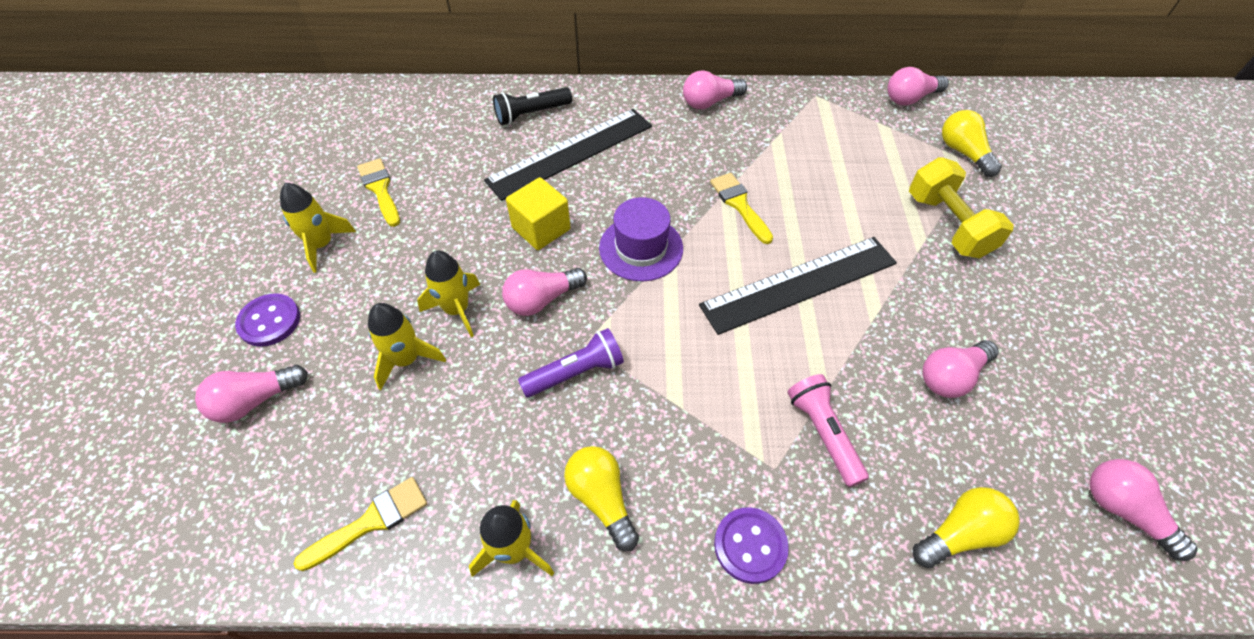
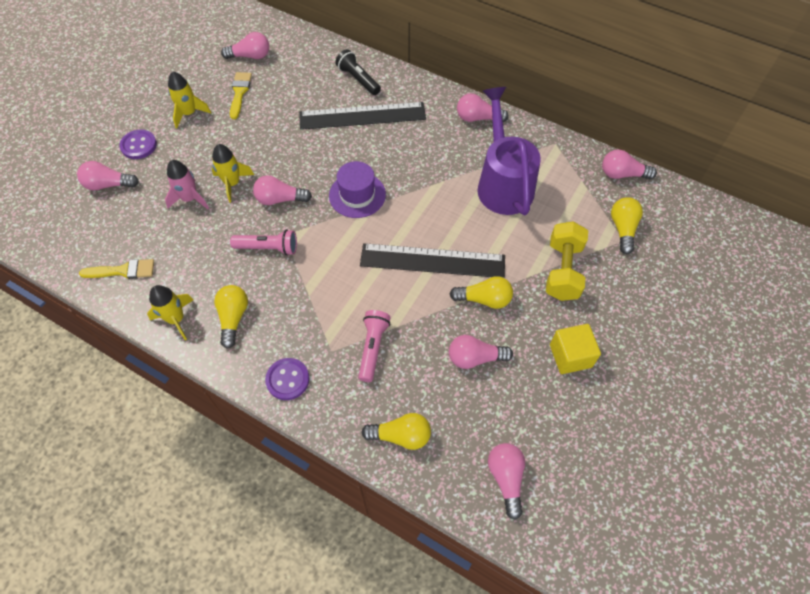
camera: 30 degrees right, 5 degrees up
(362, 140) = (250, 56): none -> pink light bulb
(406, 360) = (190, 198): yellow rocket -> pink rocket
(531, 114) = (358, 79): black flashlight -> black flashlight turned 45 degrees clockwise
(541, 228) = (310, 157): yellow cube -> yellow cube (570, 356)
(575, 372) = (268, 248): purple flashlight -> pink flashlight
(739, 204) = (438, 195): yellow brush -> none
(800, 160) = (503, 183): none -> purple watering can
(897, 300) = (484, 299): none -> yellow light bulb

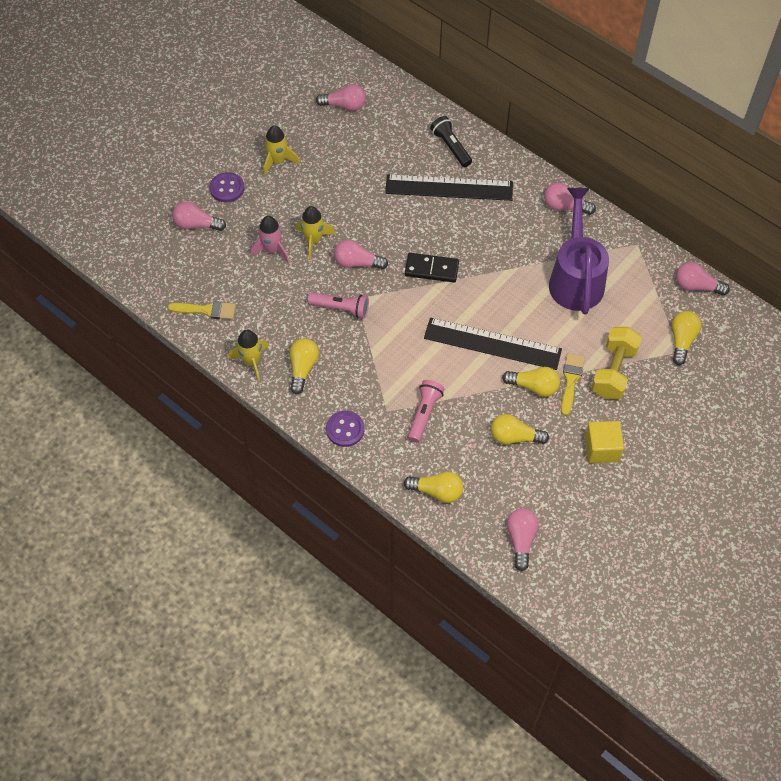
camera: 10 degrees right, 0 degrees up
(239, 92) = (329, 145): yellow brush -> yellow brush (571, 380)
(357, 195) = (431, 269): purple hat -> black domino
(475, 358) = (514, 437): pink light bulb -> yellow light bulb

